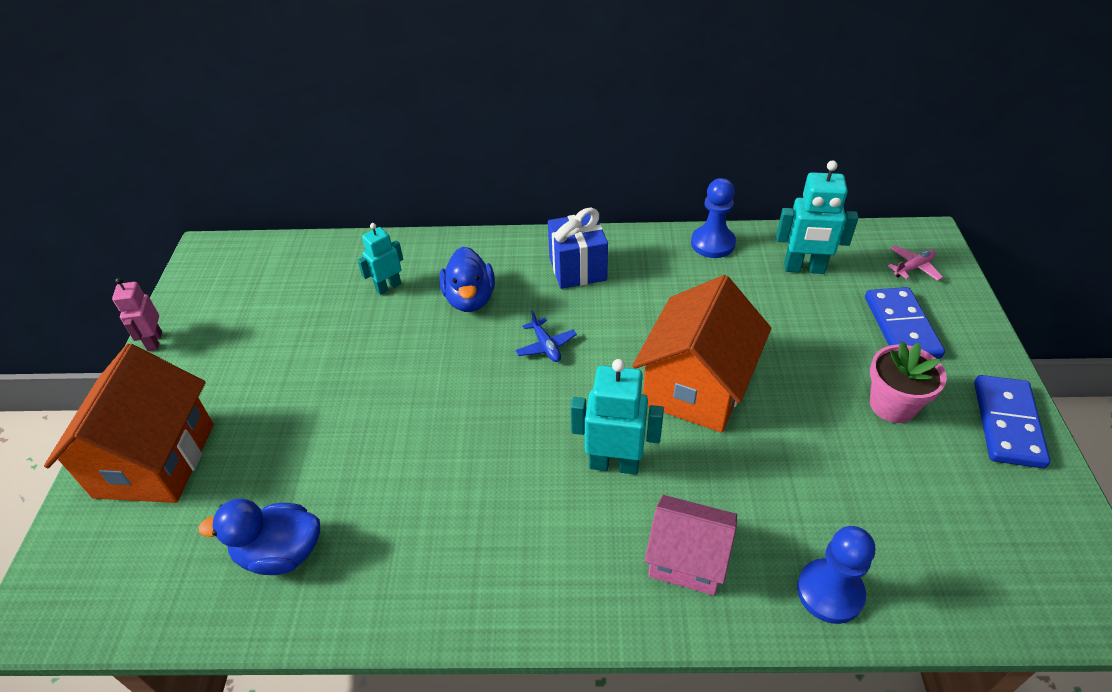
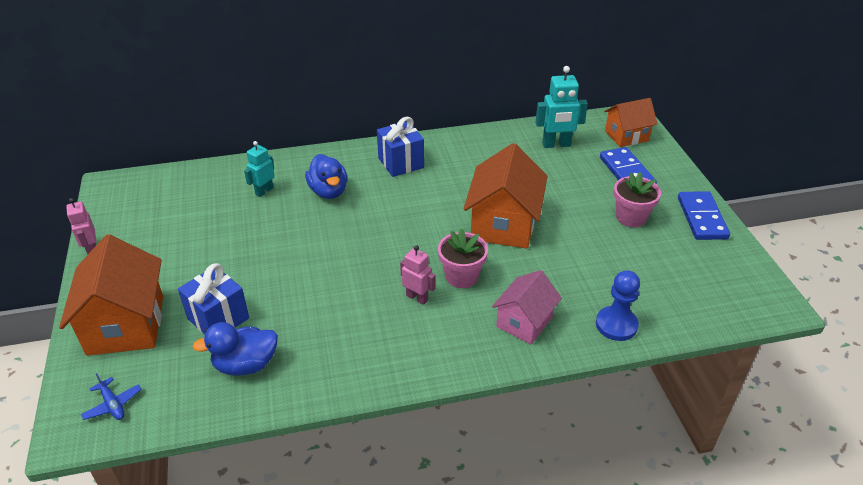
camera: 15 degrees left, 5 degrees down
(270, 472) = (218, 318): none -> blue gift
(542, 487) = (417, 297): none -> pink robot
(546, 346) = (393, 214): blue plane -> blue plane (112, 404)
(614, 464) = (461, 276): turquoise robot -> pink flower pot
(687, 559) = (524, 322): pink house -> pink house turned 60 degrees counterclockwise
(712, 243) = (491, 136): blue pawn -> none
(913, 267) = (626, 136): pink plane -> orange house

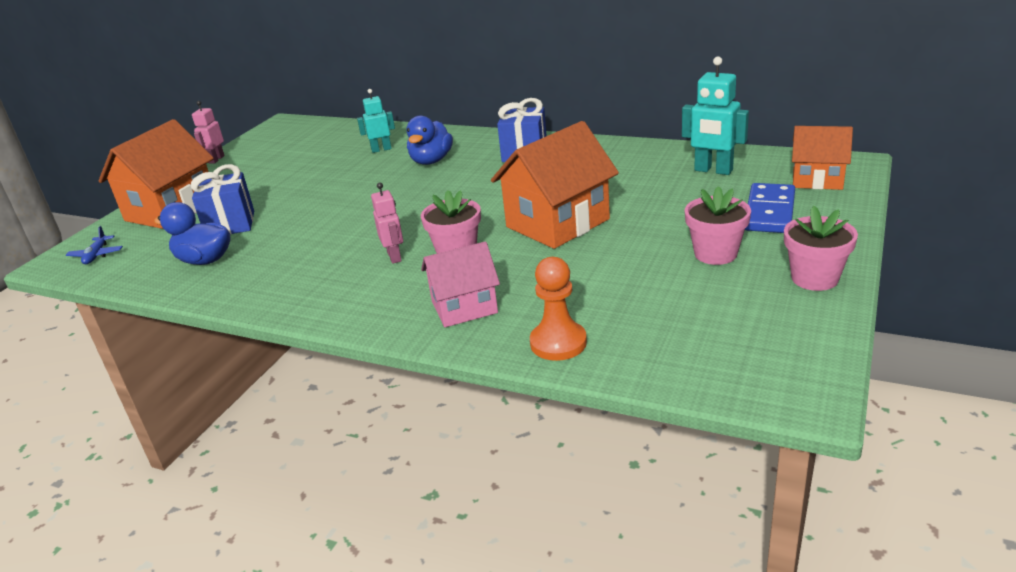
camera: 40 degrees right, 10 degrees down
(616, 325) = (558, 343): blue pawn -> orange pawn
(701, 218) = (814, 278): blue domino -> pink flower pot

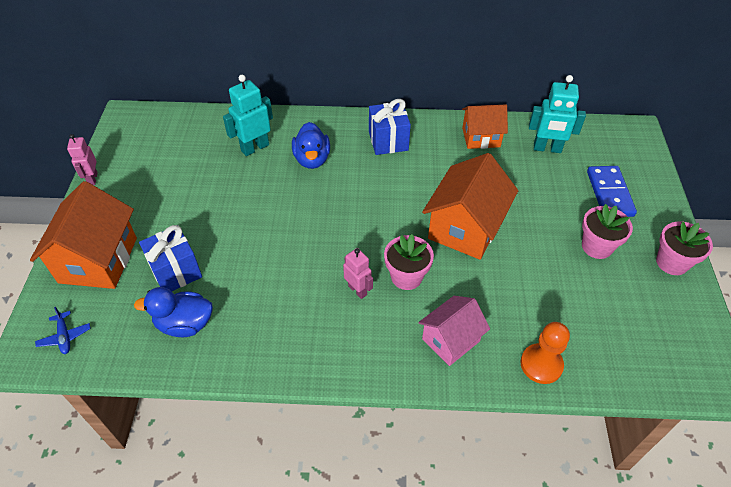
camera: 25 degrees left, 20 degrees up
(381, 149) = (255, 147): turquoise robot -> turquoise robot, size x1.56
(817, 179) = (623, 152): orange house -> orange house (481, 137)

